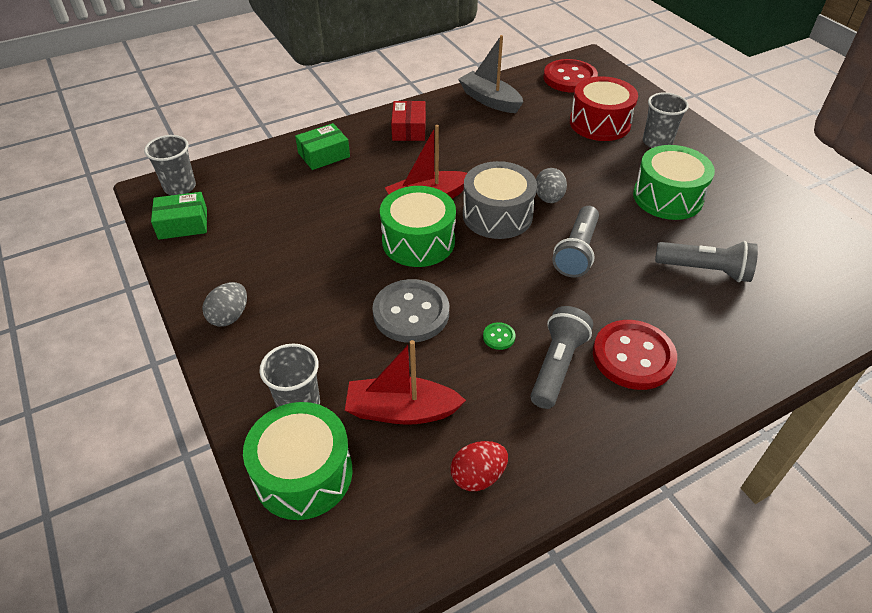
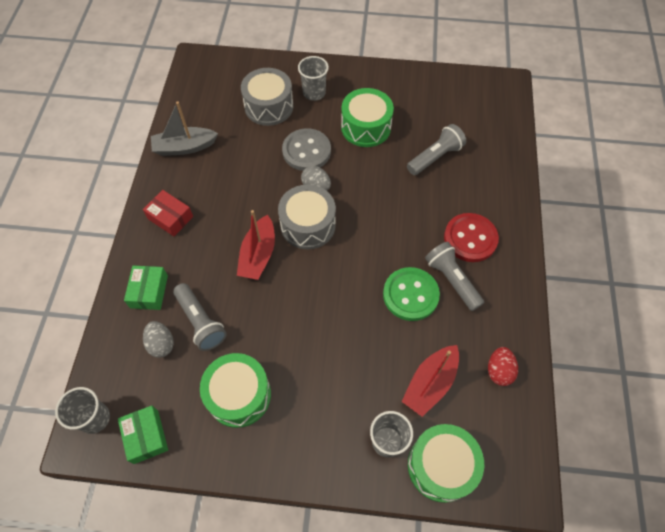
camera: 55 degrees left, 15 degrees up
(183, 224) = (146, 436): green box -> green box turned 45 degrees counterclockwise
(229, 316) = (277, 448): grey egg -> grey egg (161, 344)
(411, 313) = (357, 331): grey button -> grey button (306, 151)
(418, 241) = (295, 286): green drum -> green drum (239, 395)
(499, 337) = (410, 295): green button -> green button, size x2.44
(570, 78) = (205, 85): red button -> none
(577, 252) = (374, 206): grey flashlight -> grey flashlight (201, 322)
(600, 123) = (269, 106): red drum -> grey drum

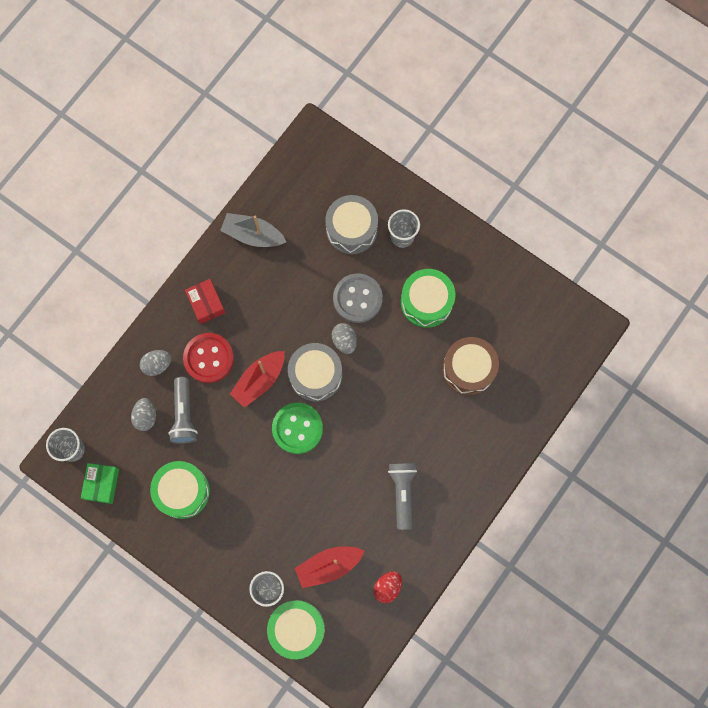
camera: 30 degrees right, 15 degrees up
(149, 291) = (157, 365): green box -> grey egg
(410, 295) = (360, 486): green button -> green button (297, 428)
(435, 157) = (468, 369): grey flashlight -> brown drum
(470, 238) = (443, 465): red button -> red button (209, 358)

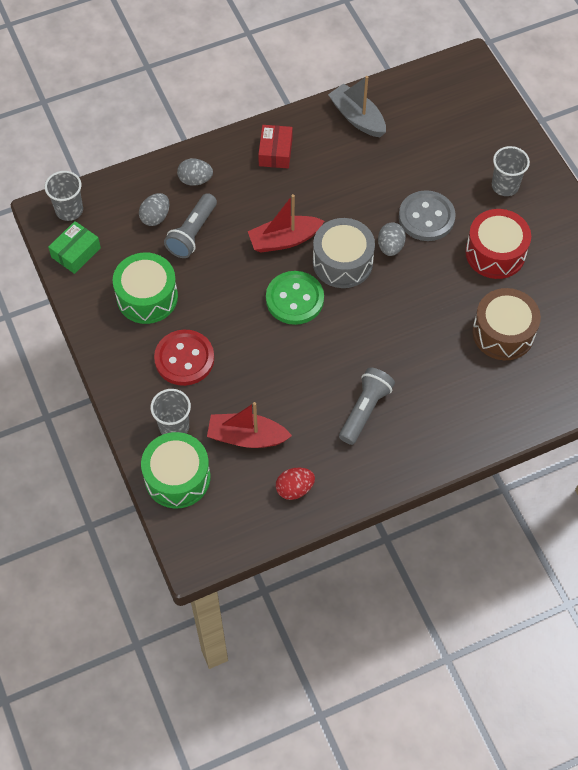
camera: 30 degrees right, 15 degrees down
(209, 358) = (247, 198): red button -> red button (184, 359)
(351, 229) = (457, 157): grey drum -> none
(426, 302) = (495, 253): green drum -> red drum

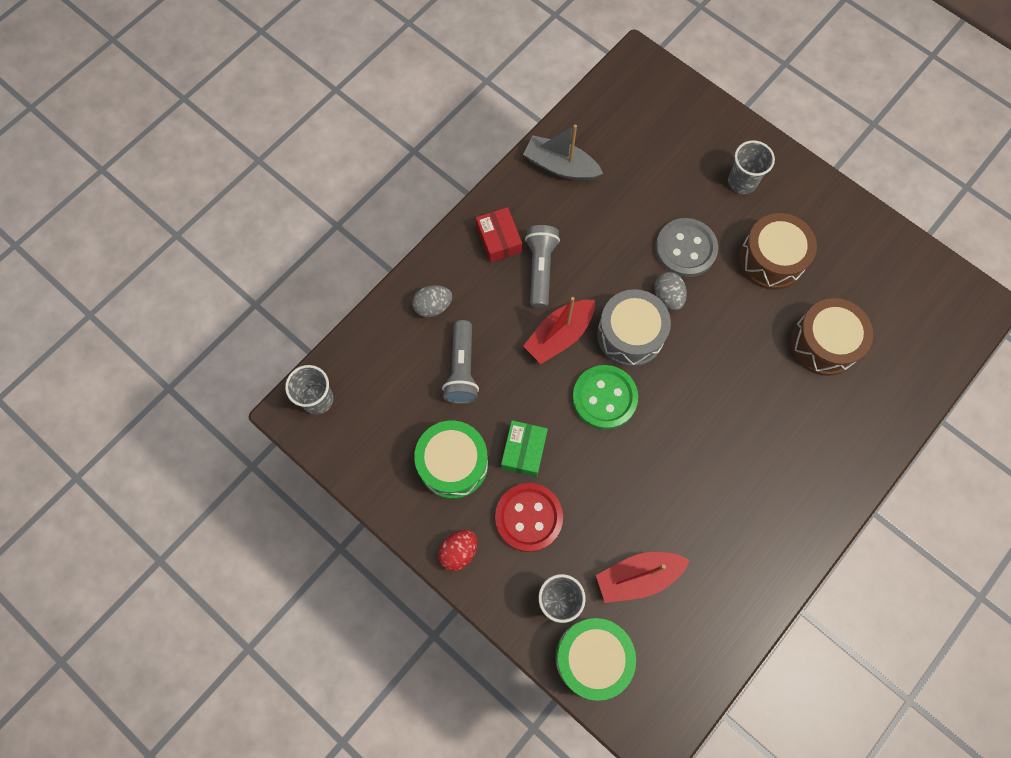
camera: 25 degrees left, 10 degrees up
(76, 252) = (350, 446): green box -> green box (524, 451)
(155, 217) = (413, 367): grey egg -> none
(294, 489) = (715, 612): red egg -> red egg (458, 552)
(365, 410) = (737, 490): grey flashlight -> grey flashlight (540, 269)
(495, 253) = (771, 259): red drum -> brown drum

